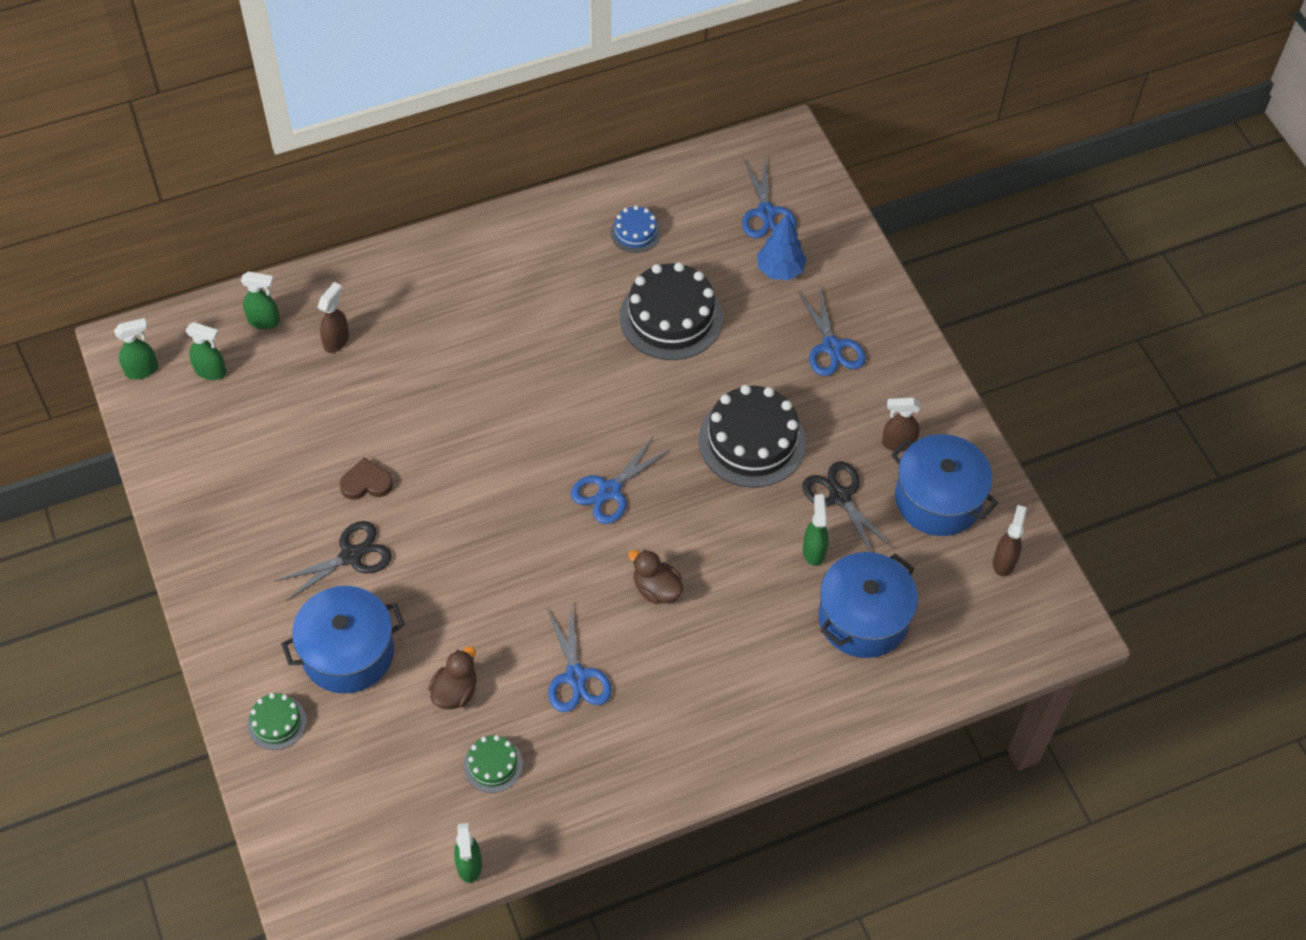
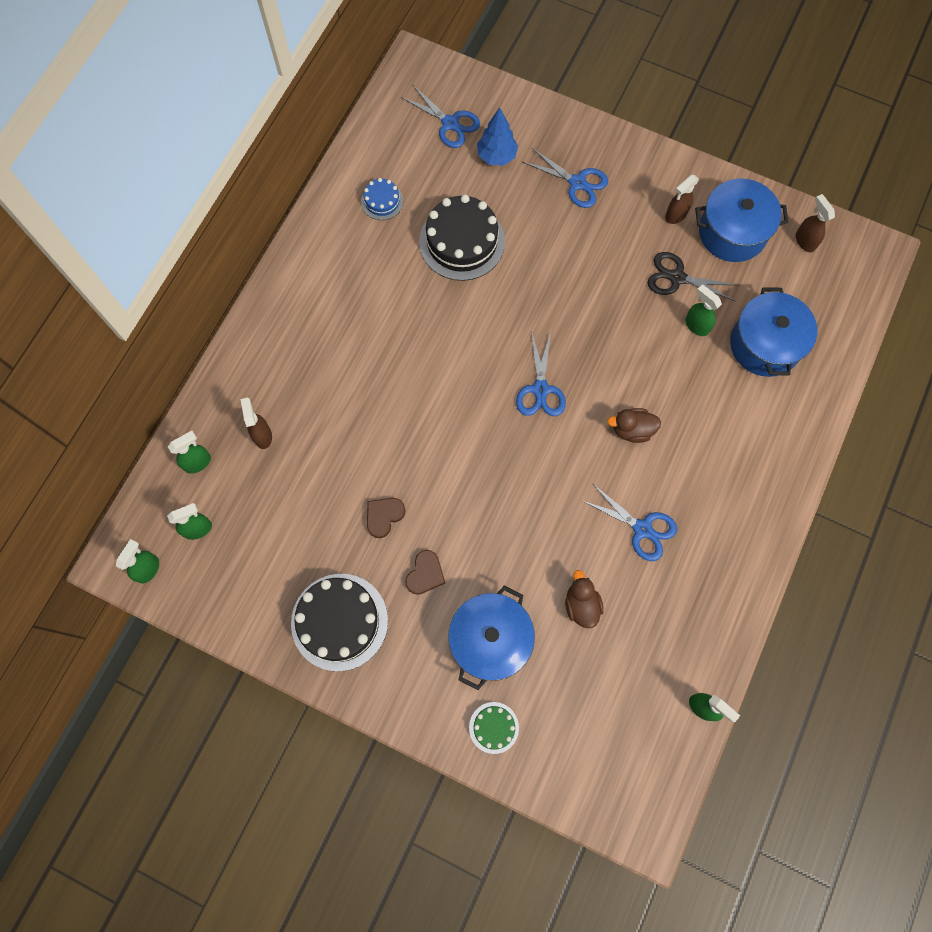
camera: 40 degrees left, 15 degrees up
(351, 556) = (425, 574): black scissors -> brown heart
(493, 765) = (651, 630): green cake -> none
(752, 441) = (592, 284): black cake -> black cake (339, 622)

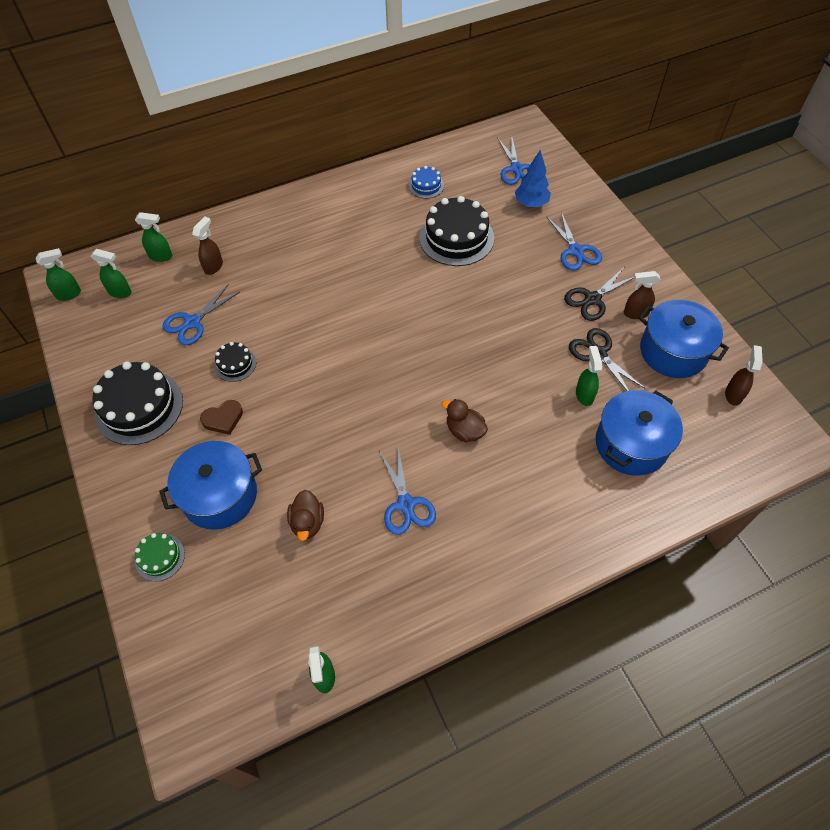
camera: 40 degrees right, 15 degrees down
(384, 516) = (235, 364): brown heart -> black cake
(540, 389) = (422, 359): blue scissors -> blue scissors (192, 322)
(581, 605) = (307, 522): brown duck -> brown duck turned 150 degrees clockwise
(630, 225) = (592, 299): none -> black scissors

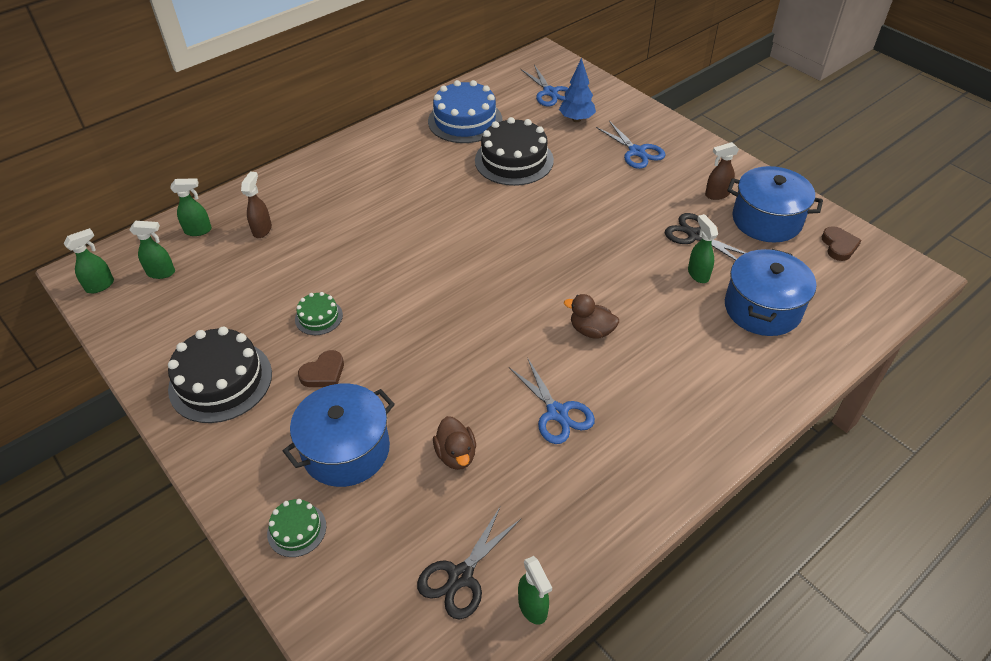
camera: 15 degrees left, 10 degrees down
(192, 322) = (256, 286): blue scissors -> none
(235, 364) = (319, 317): black cake -> green cake
(426, 186) = (465, 120): blue cake -> blue cake, size x2.00
(592, 299) = (670, 190): black scissors -> black scissors (460, 576)
(733, 394) = (839, 246): brown spray bottle -> brown heart

